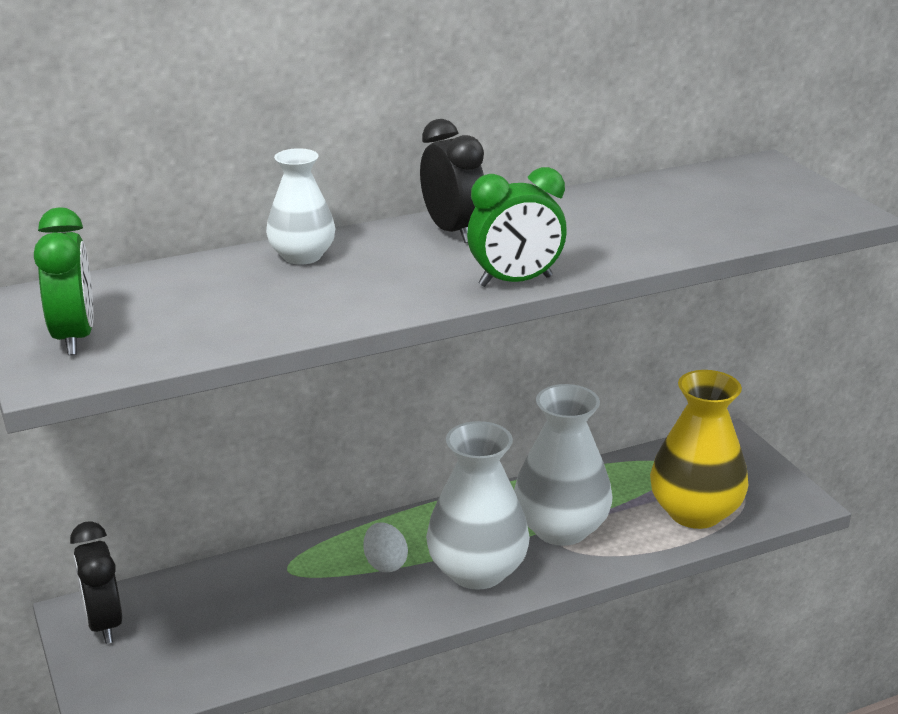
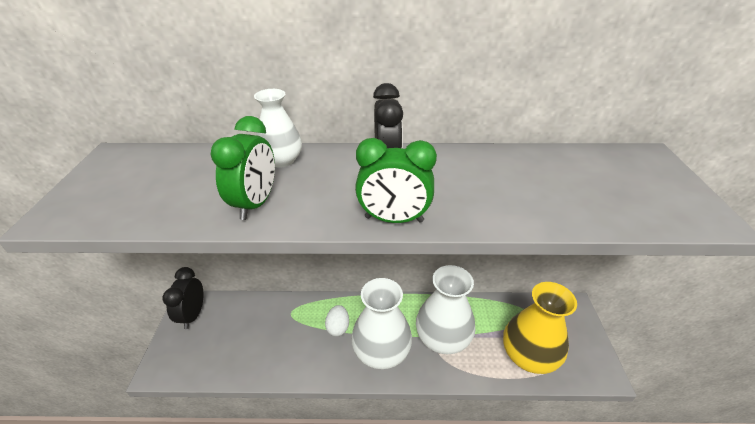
camera: 25 degrees right, 10 degrees up
(74, 337) = (101, 190): green clock -> green clock (255, 204)

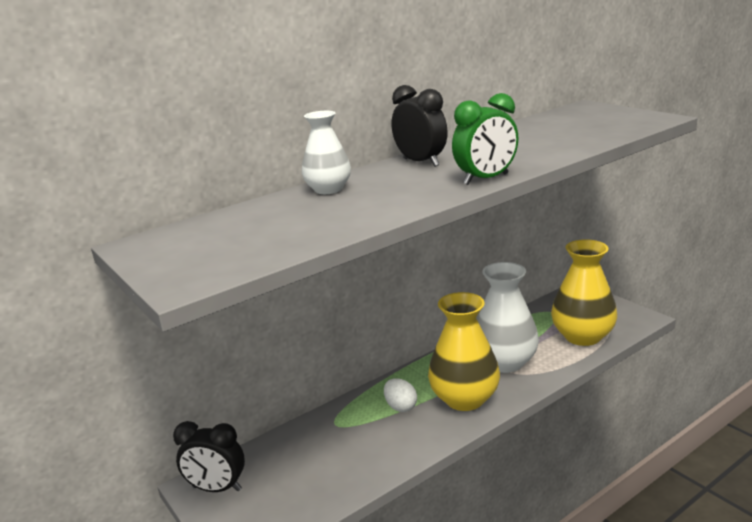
camera: 35 degrees left, 15 degrees down
(193, 315) = (217, 488): black clock -> black clock turned 45 degrees counterclockwise
(255, 204) = (364, 211): green clock -> none
(381, 351) = (464, 399): white vase -> yellow vase

